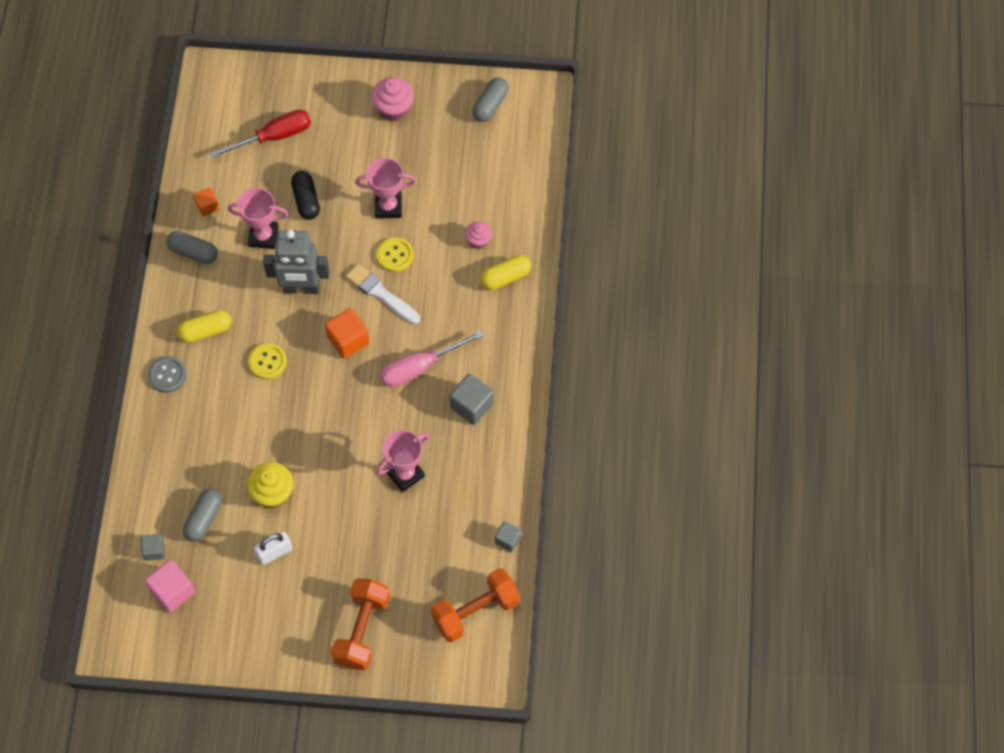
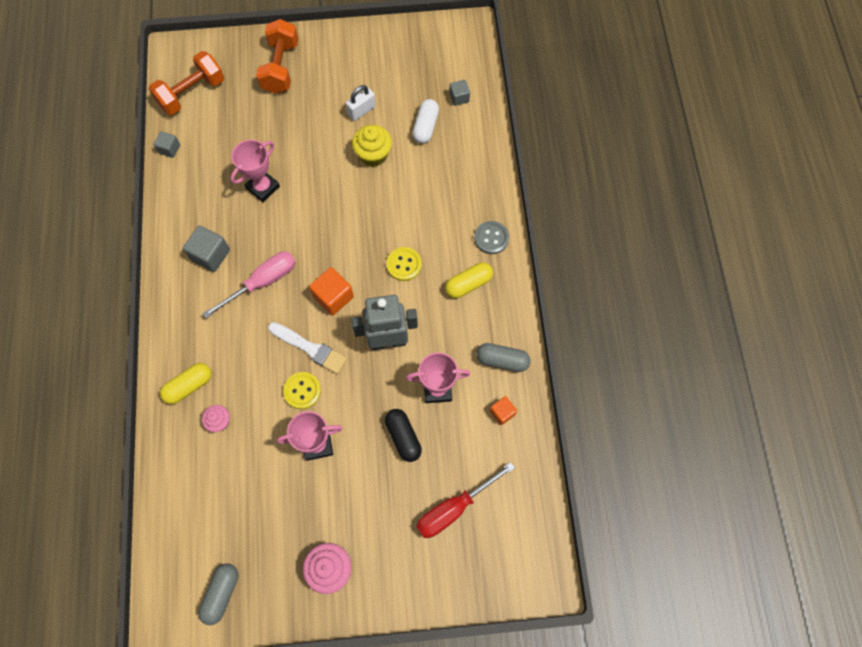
camera: 170 degrees right, 5 degrees up
(172, 591) = (436, 71): pink cube -> none
(204, 519) = (426, 126): grey capsule -> white capsule

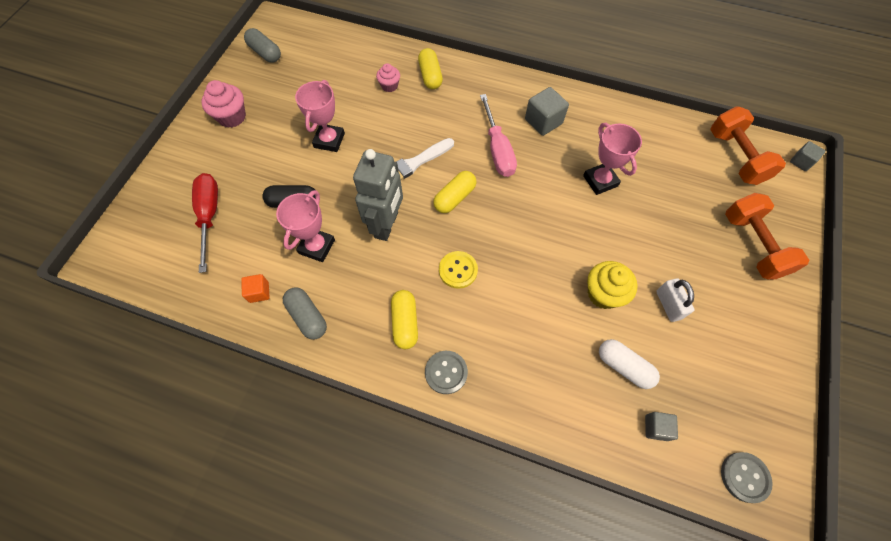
camera: 115 degrees right, 5 degrees down
(169, 149) = (671, 123): grey cube -> grey cube (801, 162)
(280, 67) = (753, 245): orange dumbbell -> orange dumbbell turned 45 degrees clockwise
(302, 391) = (380, 145): yellow button -> none
(333, 297) = (454, 198): orange cube -> yellow capsule
(464, 45) = (744, 477): none -> grey button
(502, 360) = (307, 317): grey capsule -> grey capsule turned 75 degrees counterclockwise

